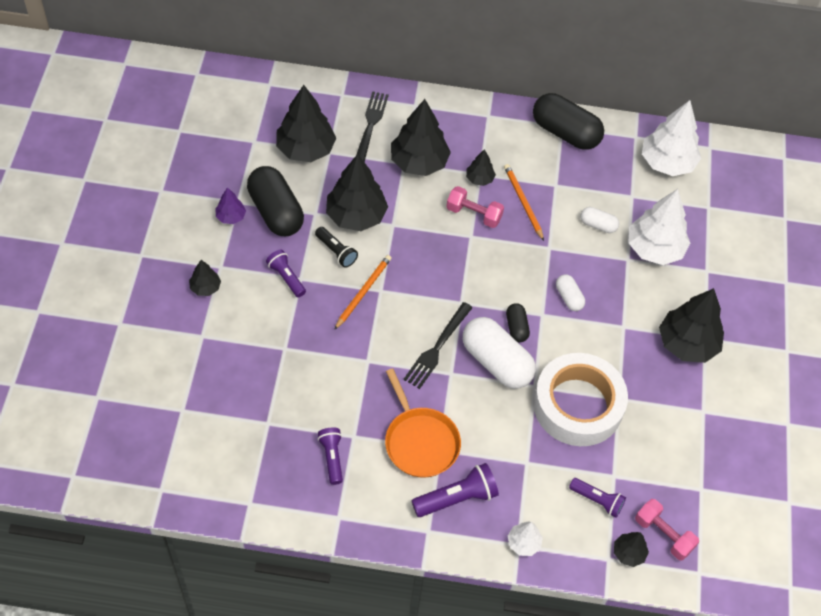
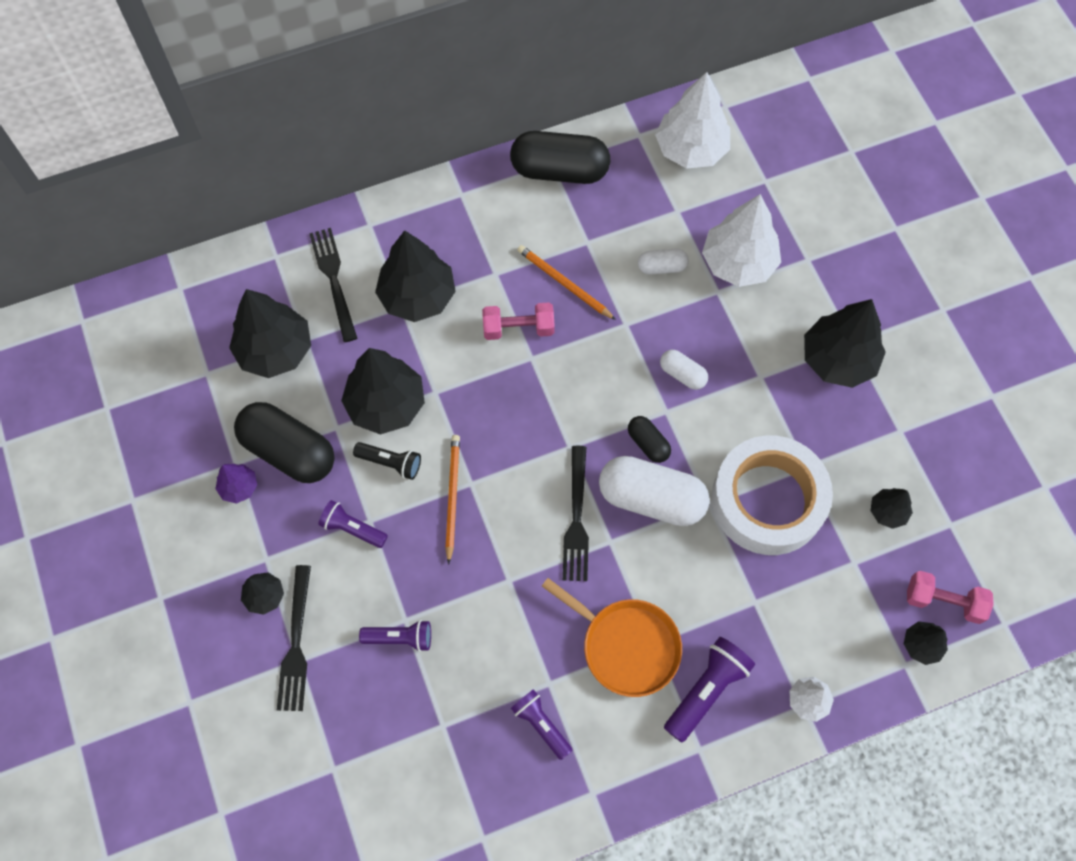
camera: 25 degrees left, 10 degrees up
(206, 326) = (296, 645): none -> black fork
(479, 179) = (498, 280): black tree -> black tree (888, 511)
(597, 500) = (854, 602): purple flashlight -> purple flashlight (400, 638)

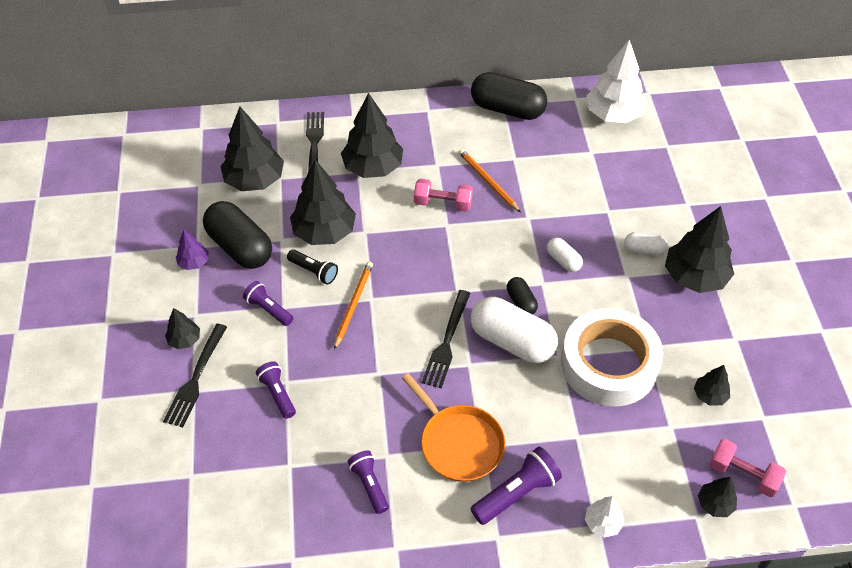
camera: 15 degrees right, 15 degrees down
(400, 638) = (278, 394): purple flashlight -> purple flashlight turned 135 degrees counterclockwise
(662, 267) = (568, 186): white capsule -> white capsule (644, 249)
(738, 263) = (630, 195): white tree -> none

